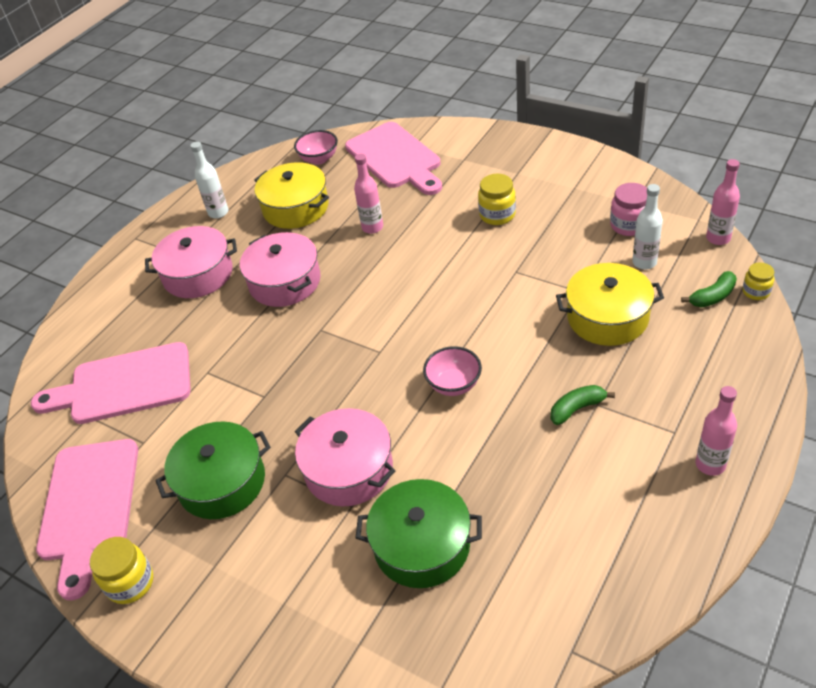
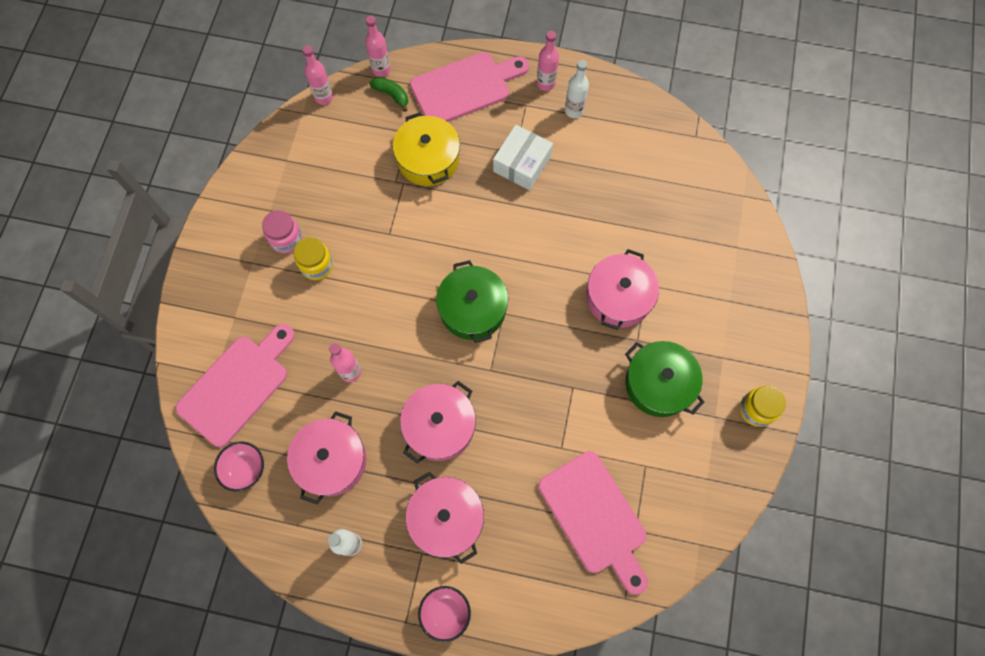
camera: 115 degrees left, 25 degrees up
(89, 506) = (713, 477): pink cutting board -> pink cutting board (465, 87)
(295, 208) = (331, 460): yellow pot -> pink pot
(422, 545) = (660, 231): green pot -> green pot (472, 309)
(454, 384) = (522, 248): pink bowl -> pink bowl (445, 612)
(577, 409) = (522, 164): green banana -> white box
(629, 225) = (317, 160): pink jar -> pink jar (286, 239)
(644, 262) = (361, 143): white bottle -> white bottle (574, 110)
(756, 292) = (381, 69): yellow jar -> pink bottle

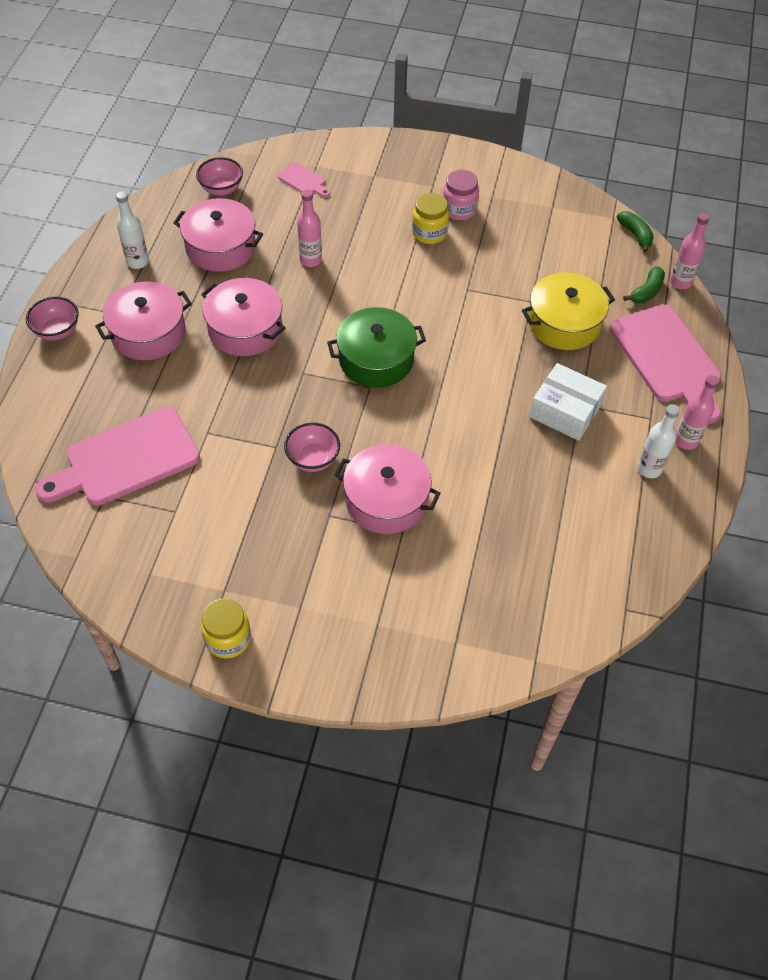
camera: 90 degrees right, 15 degrees down
(237, 386) = (303, 181): pink cutting board -> pink cutting board, size x0.44
(324, 97) = (635, 234): pink bottle -> green banana
(583, 356) = (313, 459): none -> pink bowl
(659, 384) = (272, 533): green pot -> none

